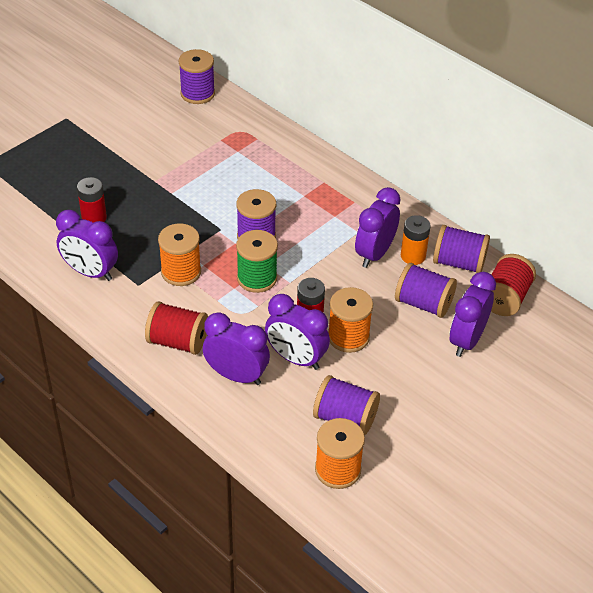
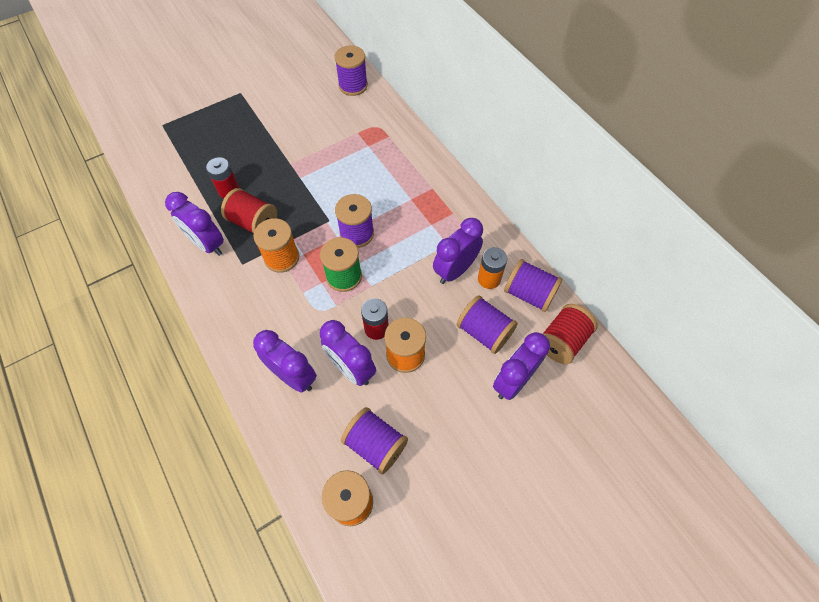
camera: 15 degrees right, 15 degrees up
(178, 341) = (255, 329): red spool -> red spool (253, 222)

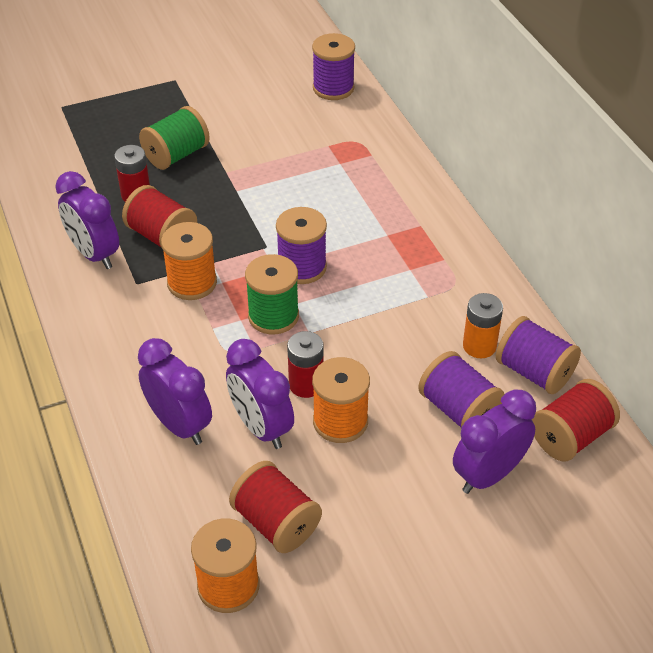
camera: 10 degrees right, 15 degrees down
(252, 154) = (176, 155): none -> green spool
(375, 445) = (276, 523): purple spool -> red spool
(455, 270) = (433, 329): purple clock -> none

